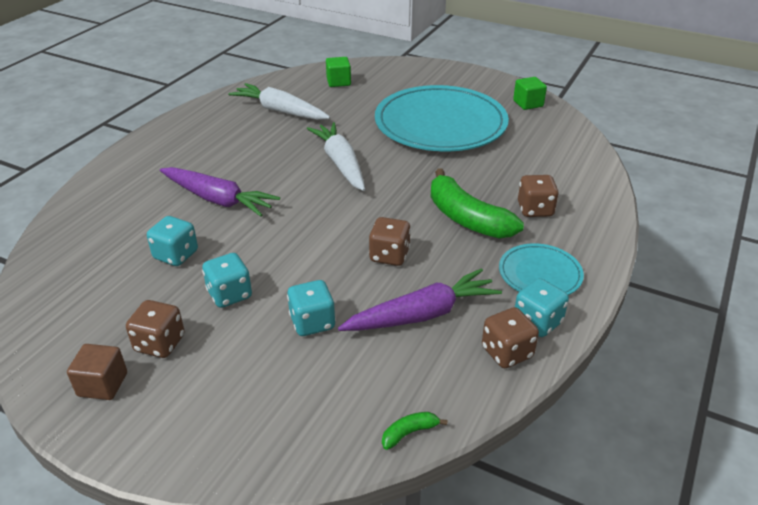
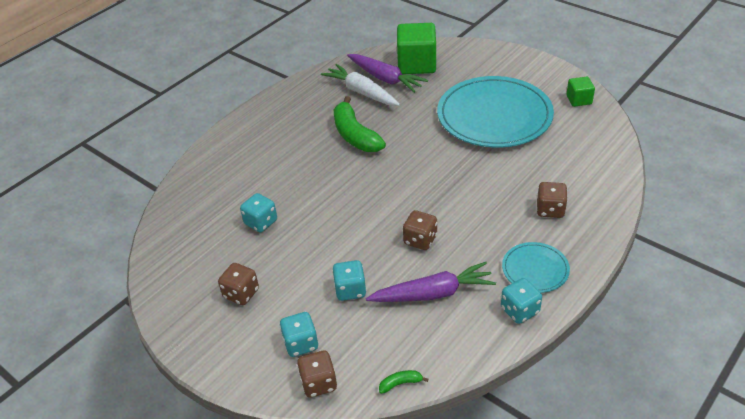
camera: 15 degrees right, 5 degrees up
(102, 384) = (200, 319): brown cube -> none
(218, 199) = (298, 176): purple carrot -> purple carrot (385, 78)
(229, 294) = (295, 260): turquoise dice -> turquoise dice (301, 344)
(338, 82) = (417, 64): green cube -> green cube, size x1.92
(340, 163) = (400, 150): white carrot -> none
(466, 218) = (490, 212): green banana -> green banana (355, 135)
(507, 352) = (488, 332): brown dice -> brown dice (319, 383)

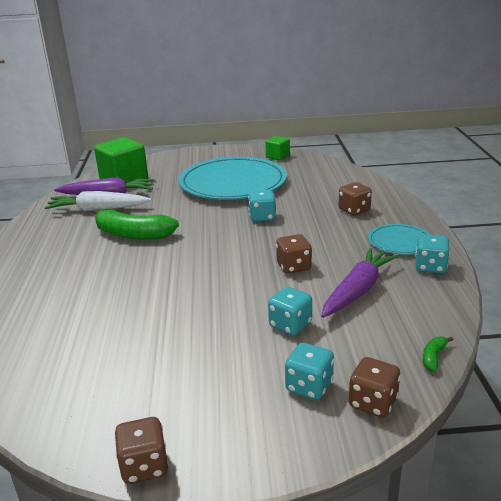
camera: 45 degrees left, 15 degrees down
(241, 293) = (188, 388): brown dice -> brown dice (144, 466)
(261, 222) = (126, 327): turquoise dice -> turquoise dice (262, 217)

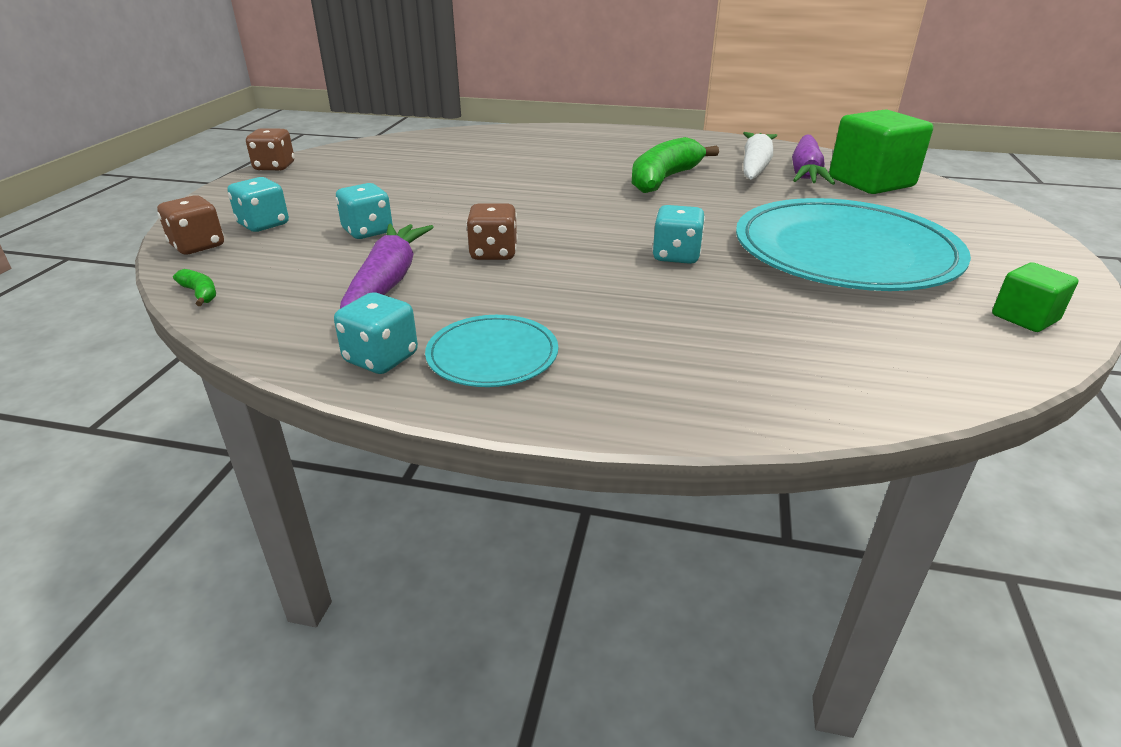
camera: 105 degrees right, 5 degrees up
(354, 210) = (662, 343): brown dice -> none
(357, 290) = (387, 282): purple carrot -> purple carrot turned 135 degrees counterclockwise

